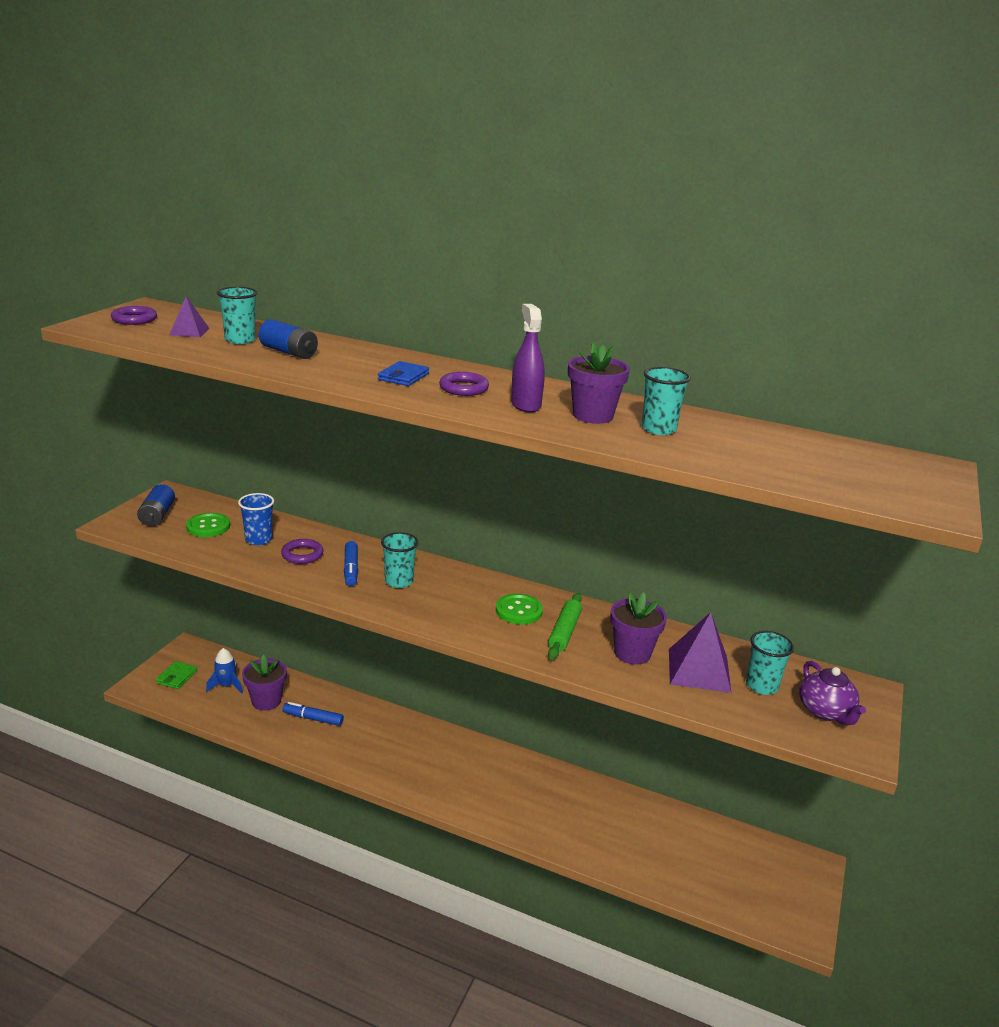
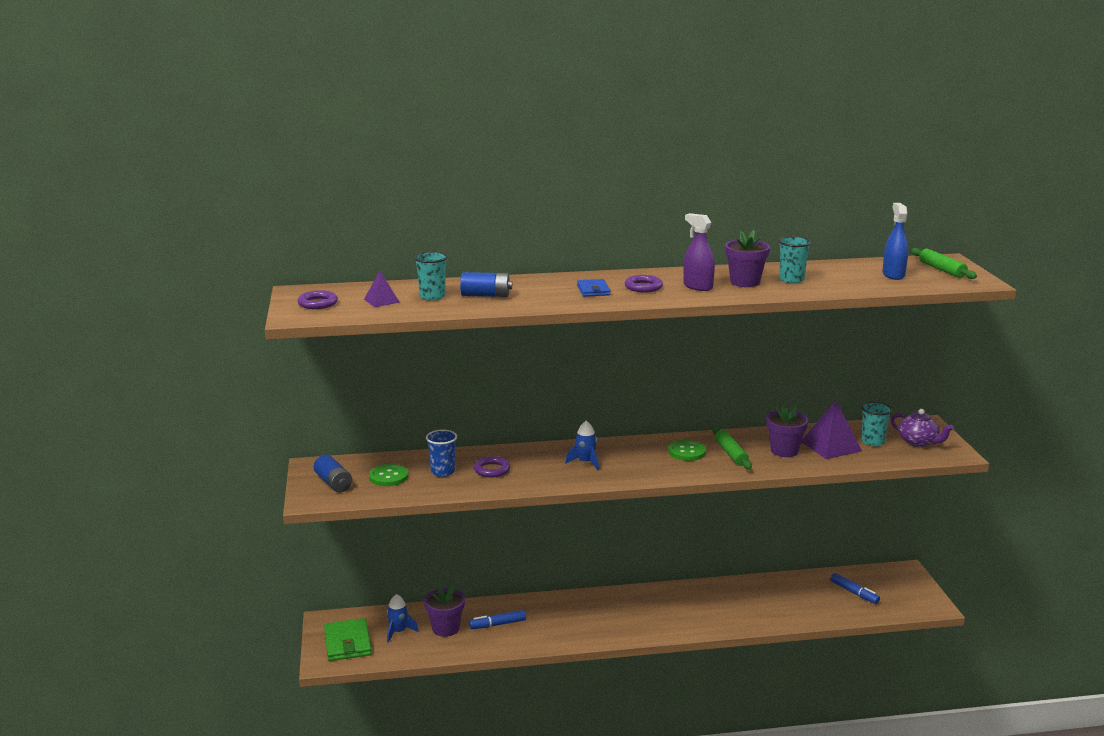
camera: 30 degrees left, 5 degrees down
(177, 677) = (347, 643): green wallet -> green wallet, size x1.67
(351, 569) = (541, 466): blue marker -> blue marker (854, 593)
(399, 581) = (585, 462): turquoise cup -> blue rocket
(814, 462) = (893, 275): none -> blue spray bottle
(903, 476) = (942, 270): none -> green rolling pin

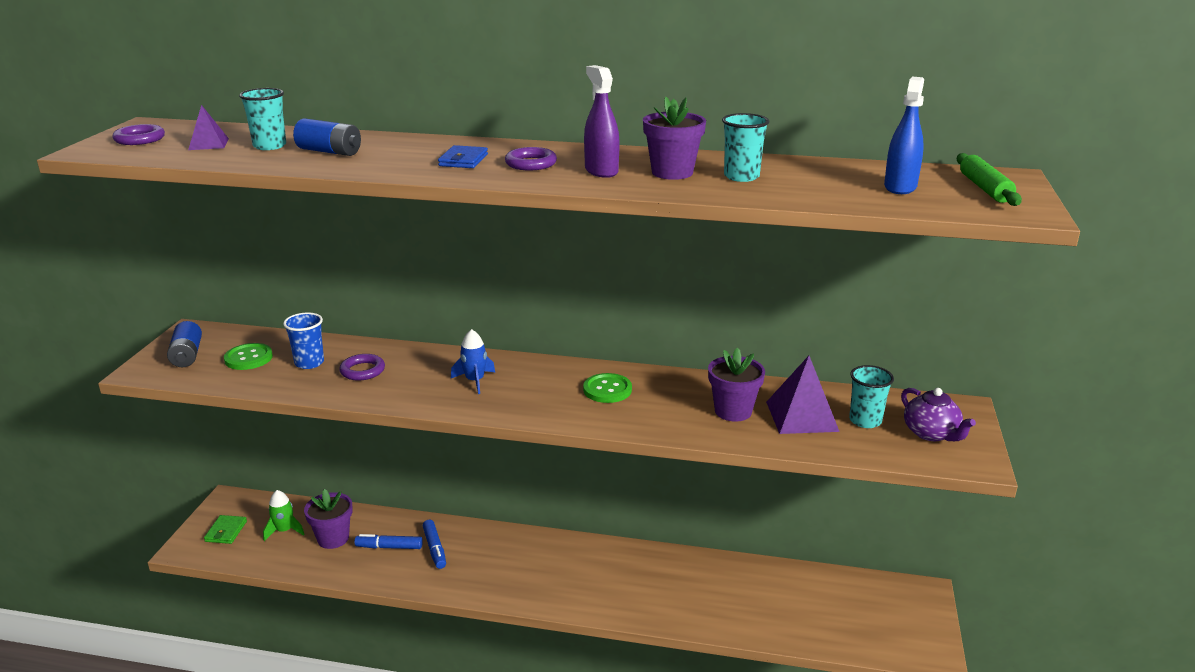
camera: 20 degrees right, 5 degrees up
(347, 643) = (226, 531): green wallet -> green wallet, size x0.60
(398, 632) = (284, 531): blue rocket -> green rocket
(731, 454) = (660, 402): green rolling pin -> none
(854, 593) = (835, 607): blue marker -> blue marker (435, 549)

